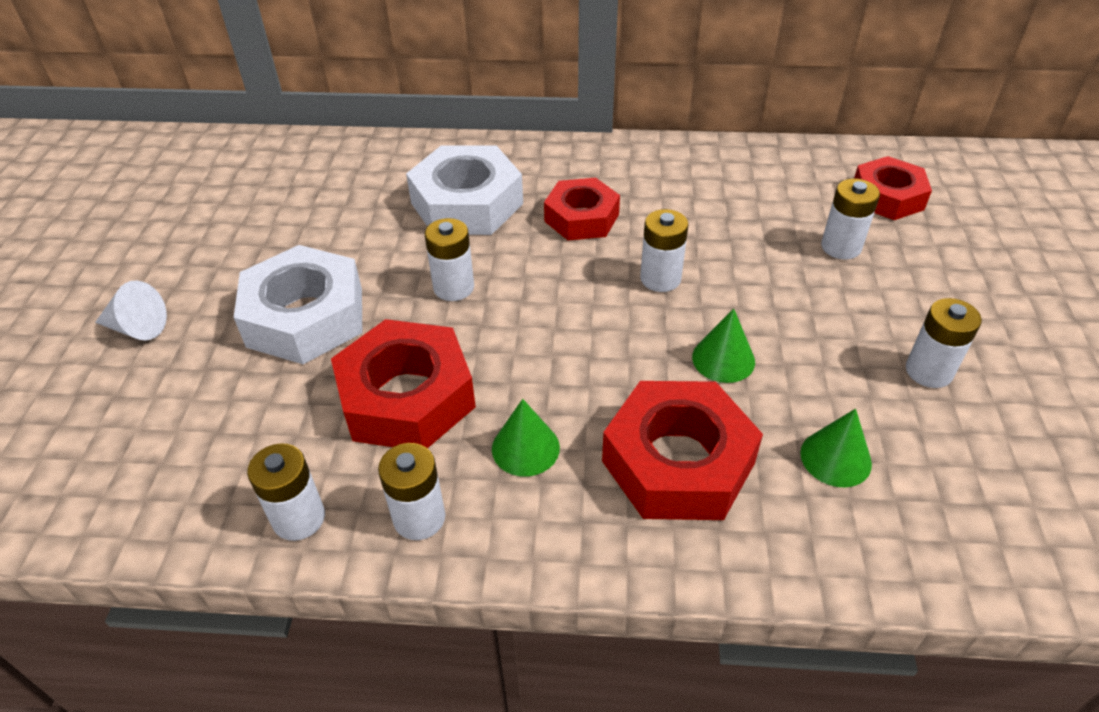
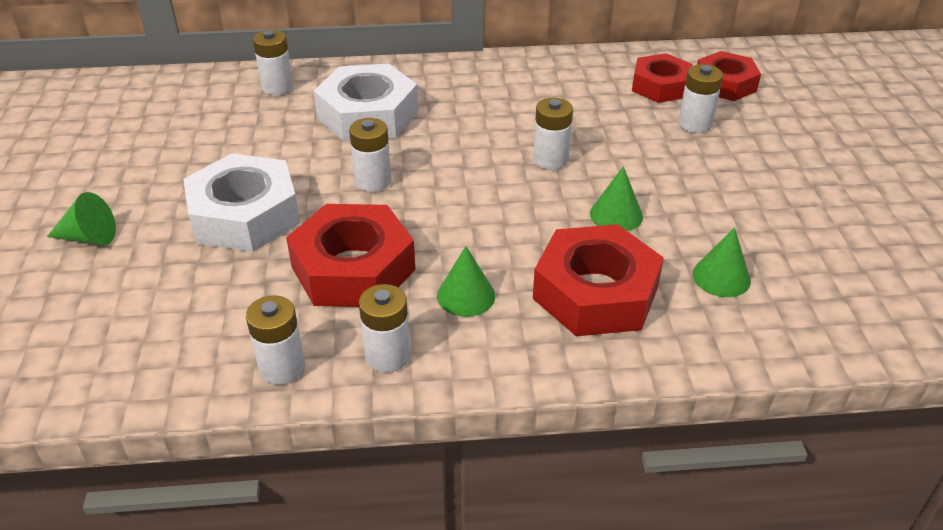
camera: 10 degrees left, 5 degrees down
(137, 328) = (89, 237): white cone -> green cone
(581, 218) = (472, 119): red nut -> red nut (660, 86)
(928, 371) = (782, 208): white battery -> white battery (277, 87)

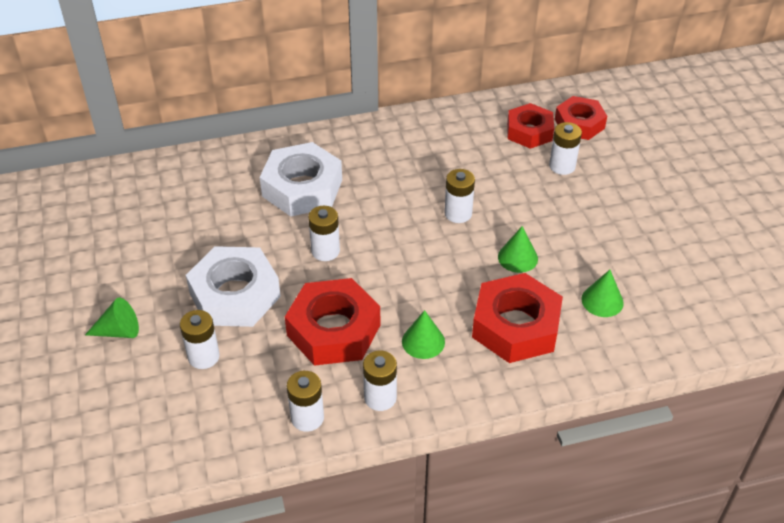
camera: 10 degrees left, 5 degrees up
(277, 87) = (218, 169): white battery -> white battery (203, 357)

